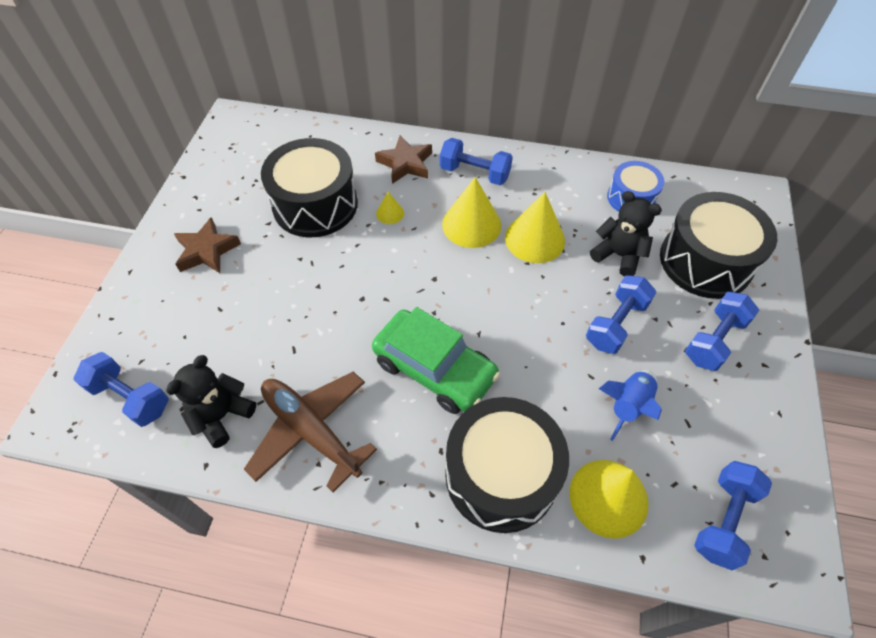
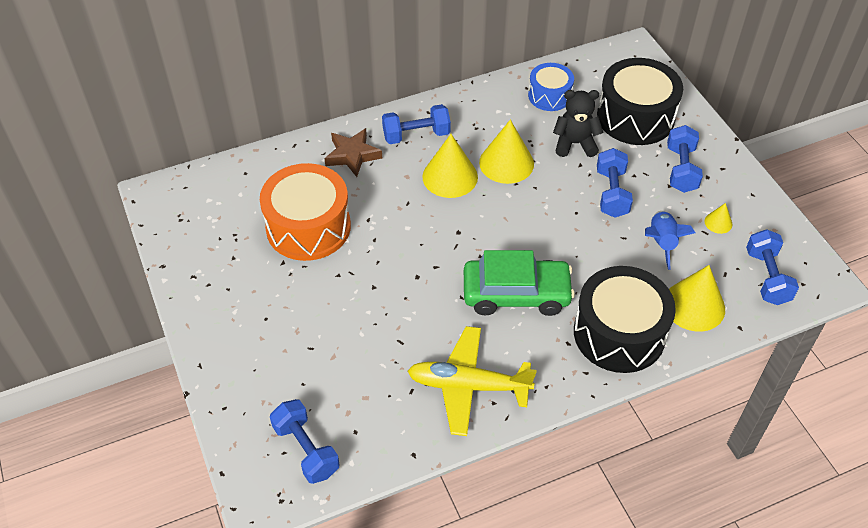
camera: 35 degrees left, 5 degrees down
(130, 397) = (306, 450): blue dumbbell -> blue dumbbell turned 60 degrees clockwise
(207, 251) = (252, 312): brown star -> none
(221, 416) = (392, 417): black teddy bear -> none
(311, 431) = (468, 386): brown plane -> yellow plane
(315, 204) = (308, 227): black drum -> orange drum
(390, 213) = (377, 201): yellow cone -> yellow cone (718, 222)

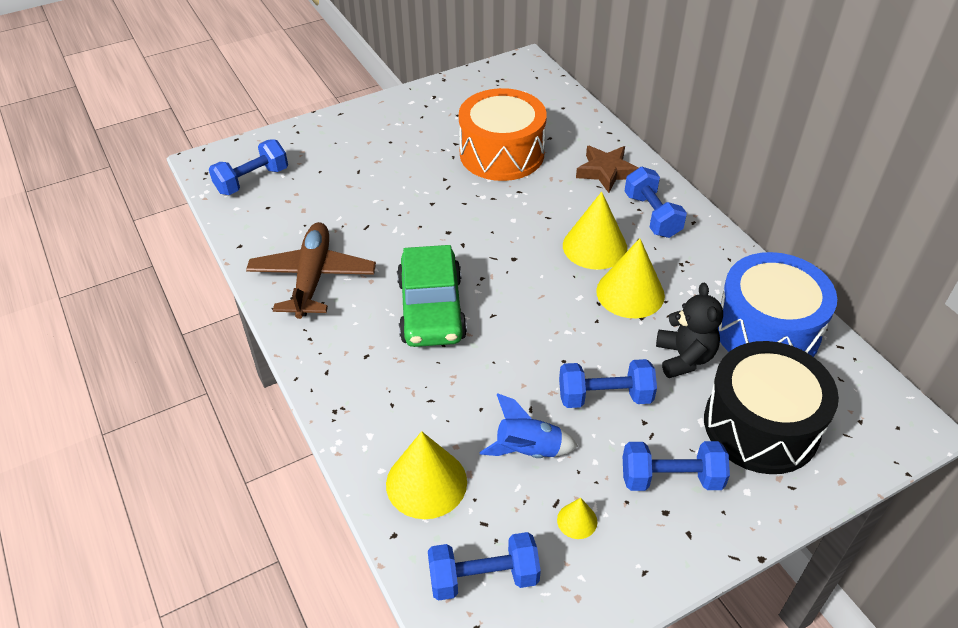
camera: 85 degrees right, 5 degrees down
(468, 386) = (312, 278): yellow plane -> brown plane
(549, 95) = (766, 330): blue drum -> blue drum, size x1.75
(619, 333) = (380, 402): black drum -> none

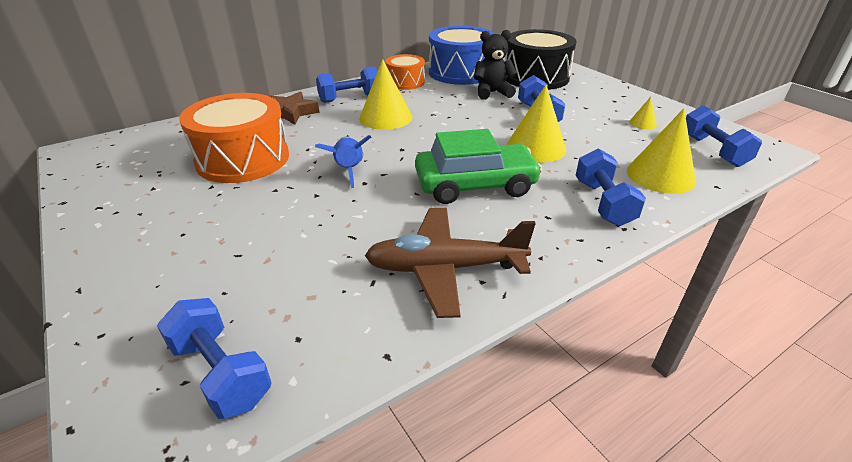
camera: 95 degrees left, 10 degrees down
(528, 450) = (601, 139): blue rocket -> blue rocket (349, 170)
(630, 293) = (436, 106): yellow cone -> yellow cone (536, 147)
(671, 478) = (589, 98): blue dumbbell -> blue dumbbell (603, 203)
(715, 266) = (405, 82): none -> orange drum

